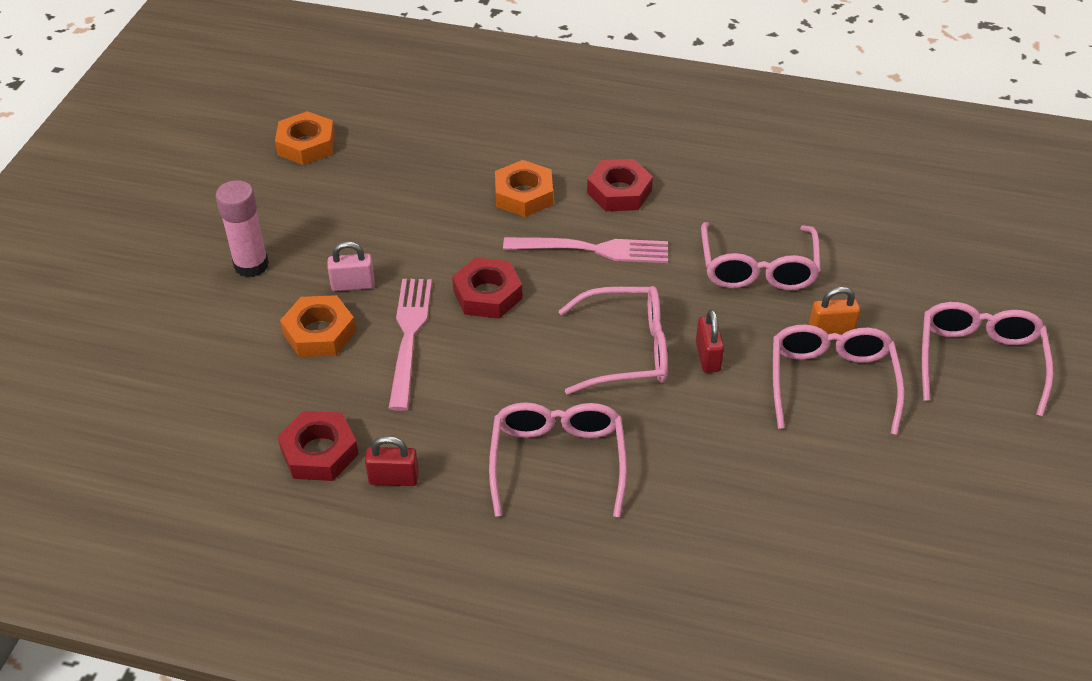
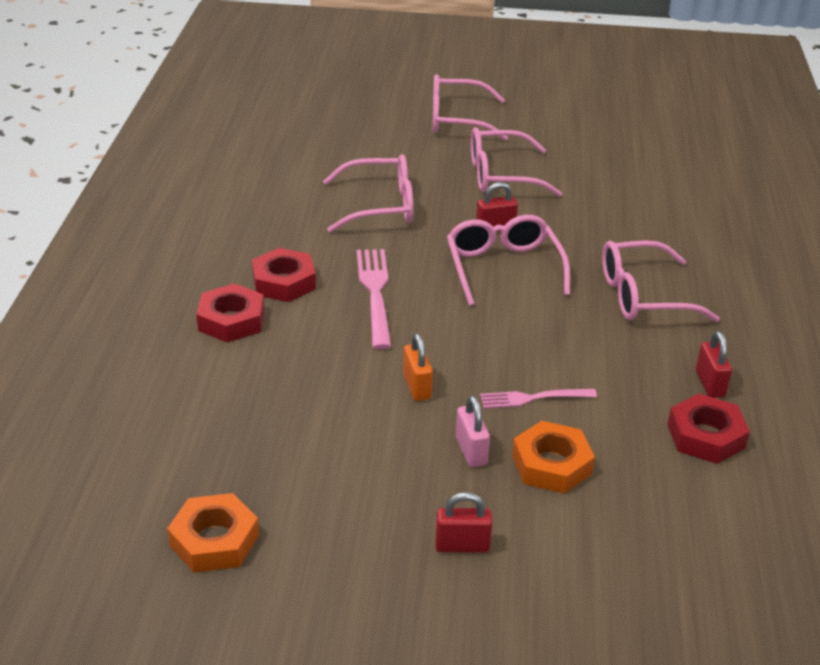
camera: 100 degrees left, 10 degrees down
(251, 265) = (462, 545): pink glue stick -> red padlock
(409, 336) = (532, 398): pink fork -> pink fork, size x0.63
(487, 294) = (457, 353): red nut -> red nut (231, 320)
(523, 195) = (297, 343): orange nut -> none
(831, 330) = (444, 174): orange padlock -> orange padlock (417, 387)

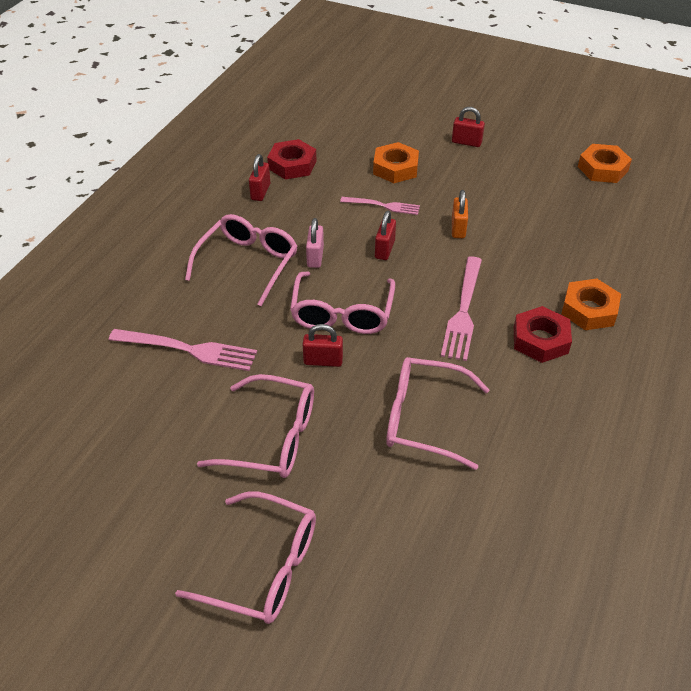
camera: 160 degrees left, 10 degrees up
(231, 320) = (589, 310): red nut -> orange nut
(471, 451) = (440, 184): pink padlock -> pink padlock (315, 257)
(497, 341) = (384, 249): none -> red padlock
(625, 215) = (189, 349): none -> pink fork
(642, 296) = (248, 263): pink glasses -> pink glasses turned 75 degrees counterclockwise

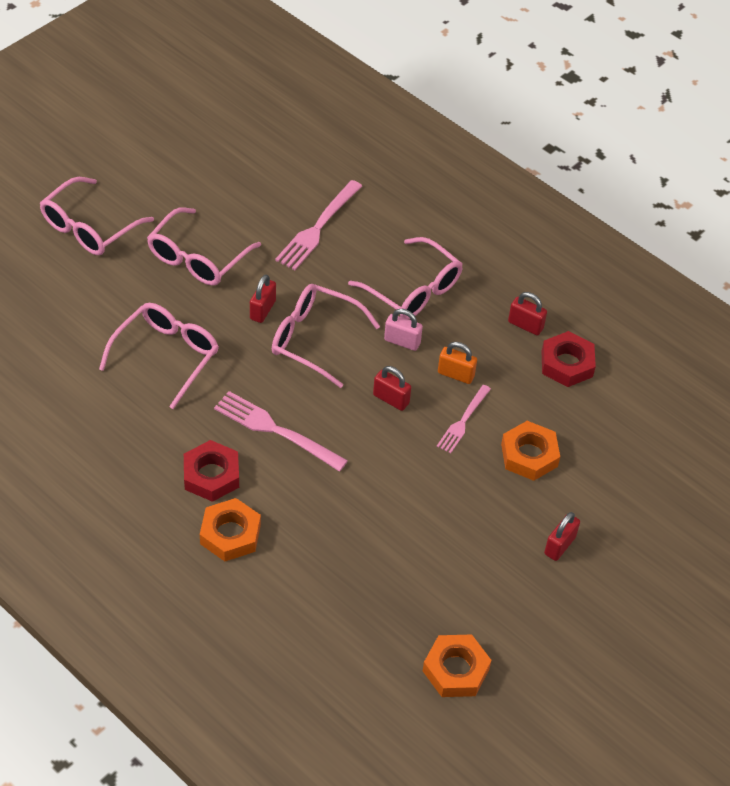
camera: 105 degrees right, 5 degrees up
(458, 228) = (399, 473): orange padlock -> orange padlock (455, 374)

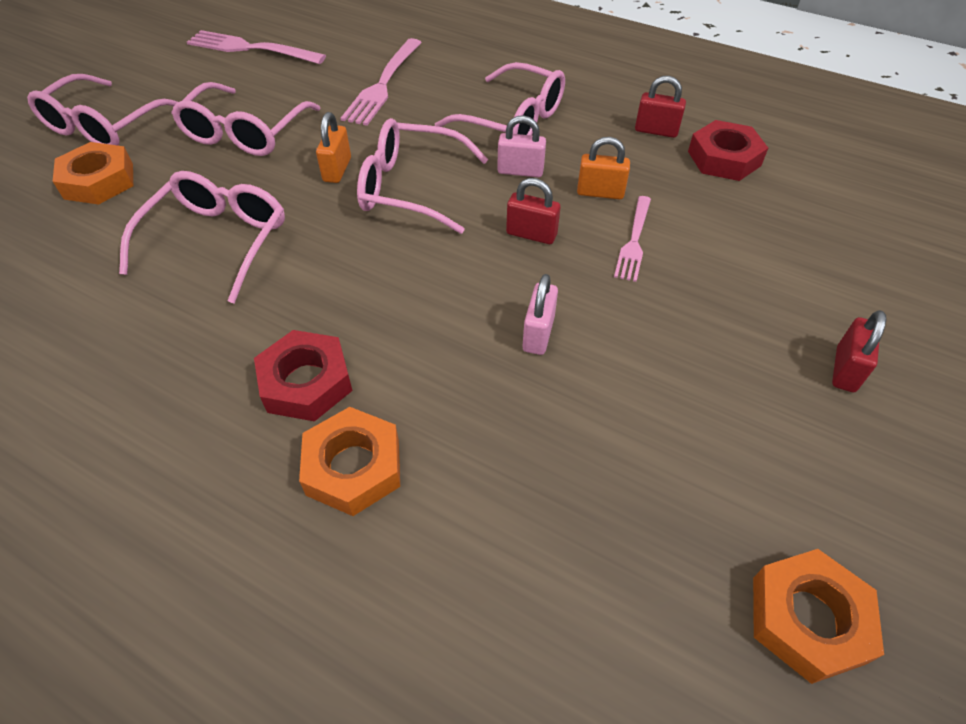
camera: 10 degrees left, 0 degrees up
(262, 310) = (337, 170): red padlock -> orange padlock
(275, 430) = (387, 301): pink fork -> pink fork (250, 48)
(369, 476) = (538, 334): none -> pink padlock
(529, 455) = (737, 263): orange nut -> orange nut (99, 181)

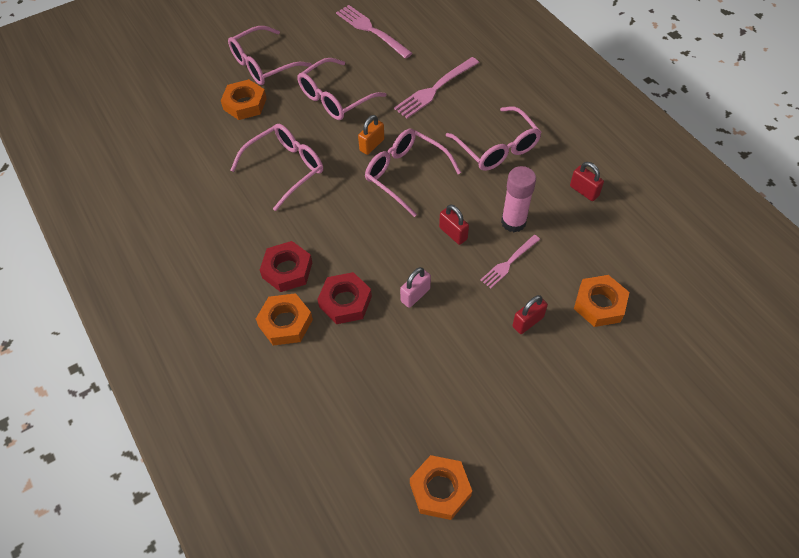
camera: 30 degrees right, 5 degrees up
(520, 171) = (476, 188): pink padlock -> none
(600, 193) = (513, 222): orange padlock -> pink glue stick
(724, 158) = (612, 229): red nut -> red nut (345, 301)
(786, 245) = (599, 304): none -> orange nut
(845, 369) = (566, 391): red padlock -> red padlock (527, 322)

